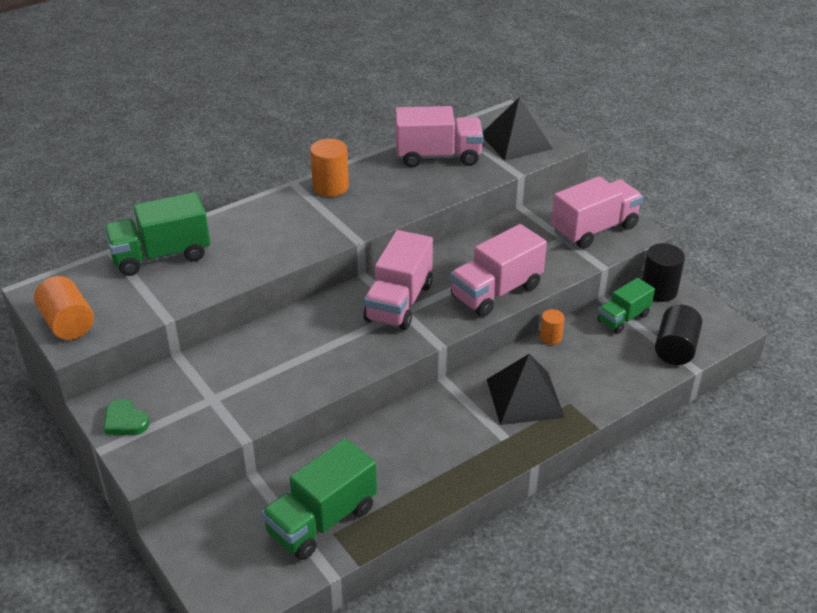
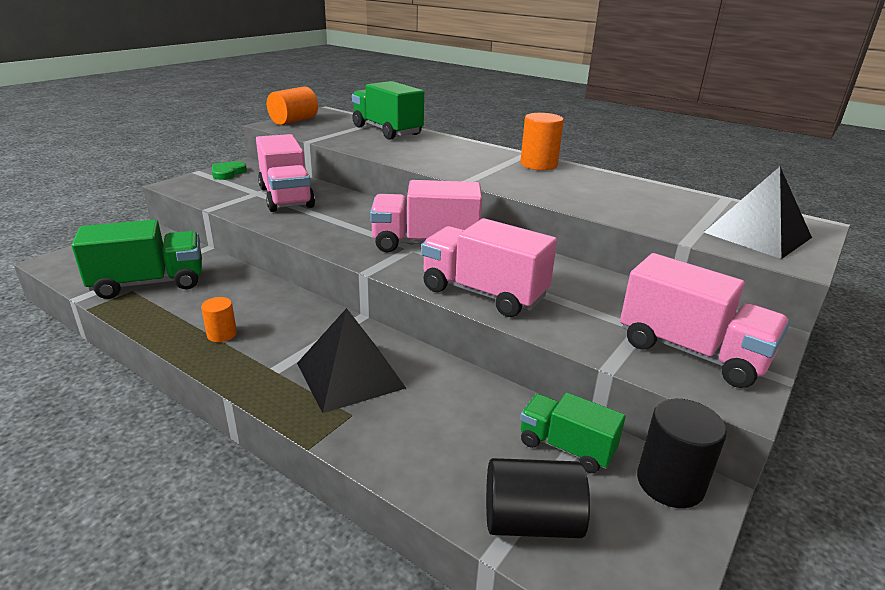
camera: 70 degrees right, 10 degrees down
(322, 520) = (149, 283): green truck -> green truck turned 135 degrees clockwise
(438, 156) = (656, 199): pink truck -> pink truck (286, 197)
(550, 337) = (477, 381): orange cylinder -> orange cylinder (222, 334)

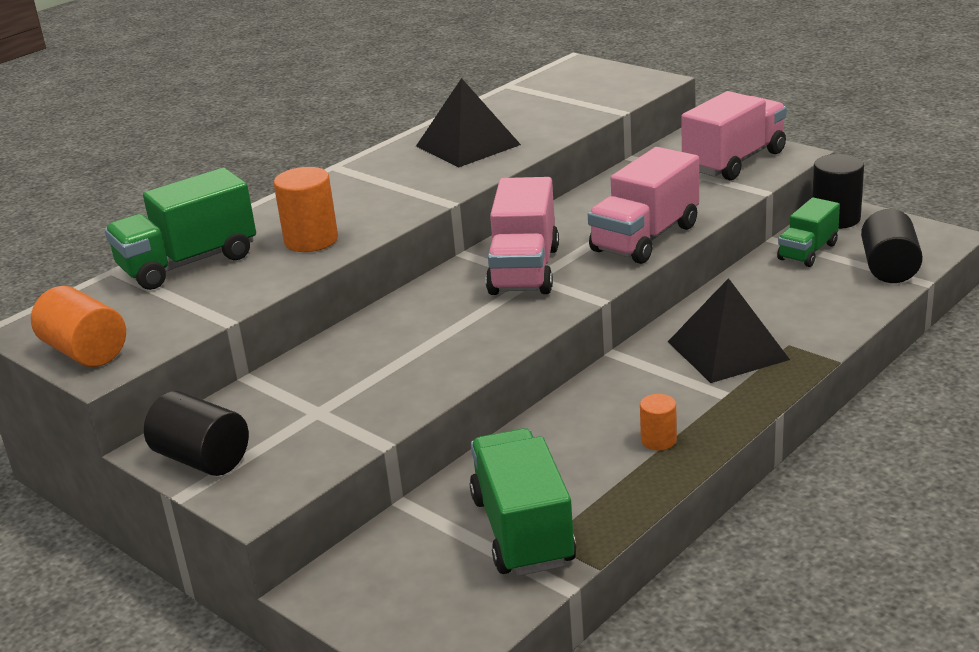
camera: 80 degrees left, 0 degrees up
(227, 173) = (202, 459): green heart -> black cylinder
(286, 197) = (345, 382): pink truck -> none
(538, 164) = (386, 162): orange cylinder -> orange cylinder (311, 240)
(757, 235) = (601, 85): black pyramid -> black pyramid (467, 145)

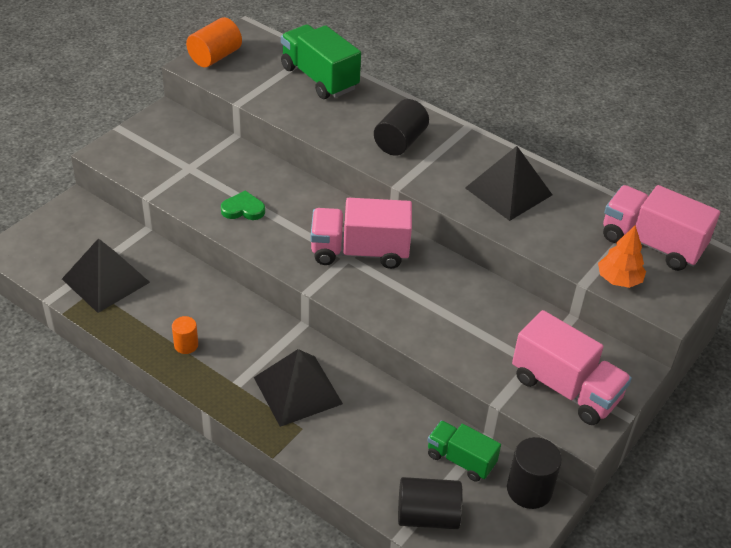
camera: 80 degrees right, 15 degrees up
(202, 459) = (151, 130): black cylinder -> black cylinder (400, 142)
(311, 240) = (345, 125): orange cylinder -> none
(428, 358) = (243, 209): none -> green heart
(522, 530) = (106, 280): green truck -> black pyramid
(615, 98) = (618, 279): none -> orange tree
(645, 238) = (408, 320): pink truck -> pink truck (651, 244)

